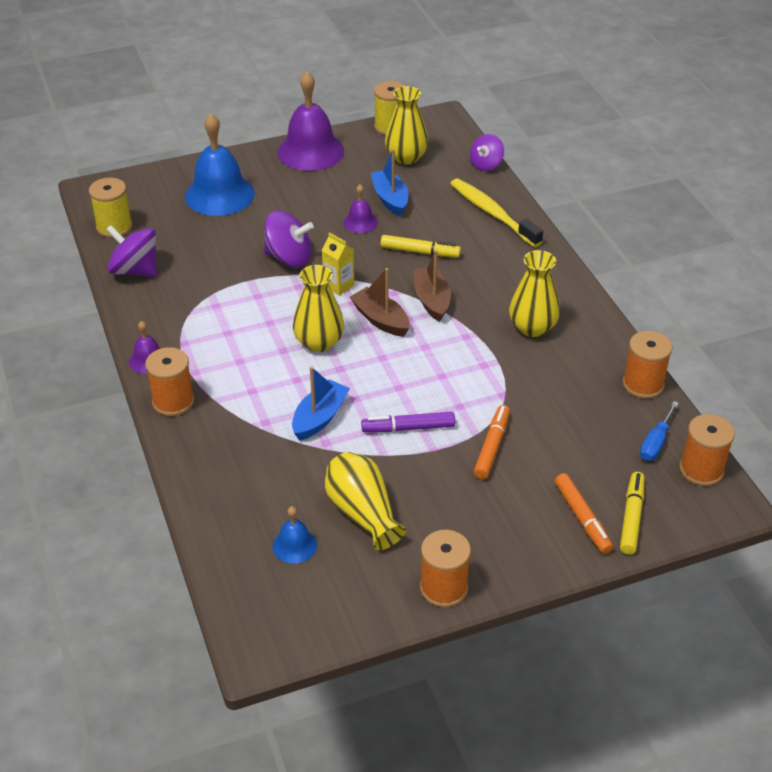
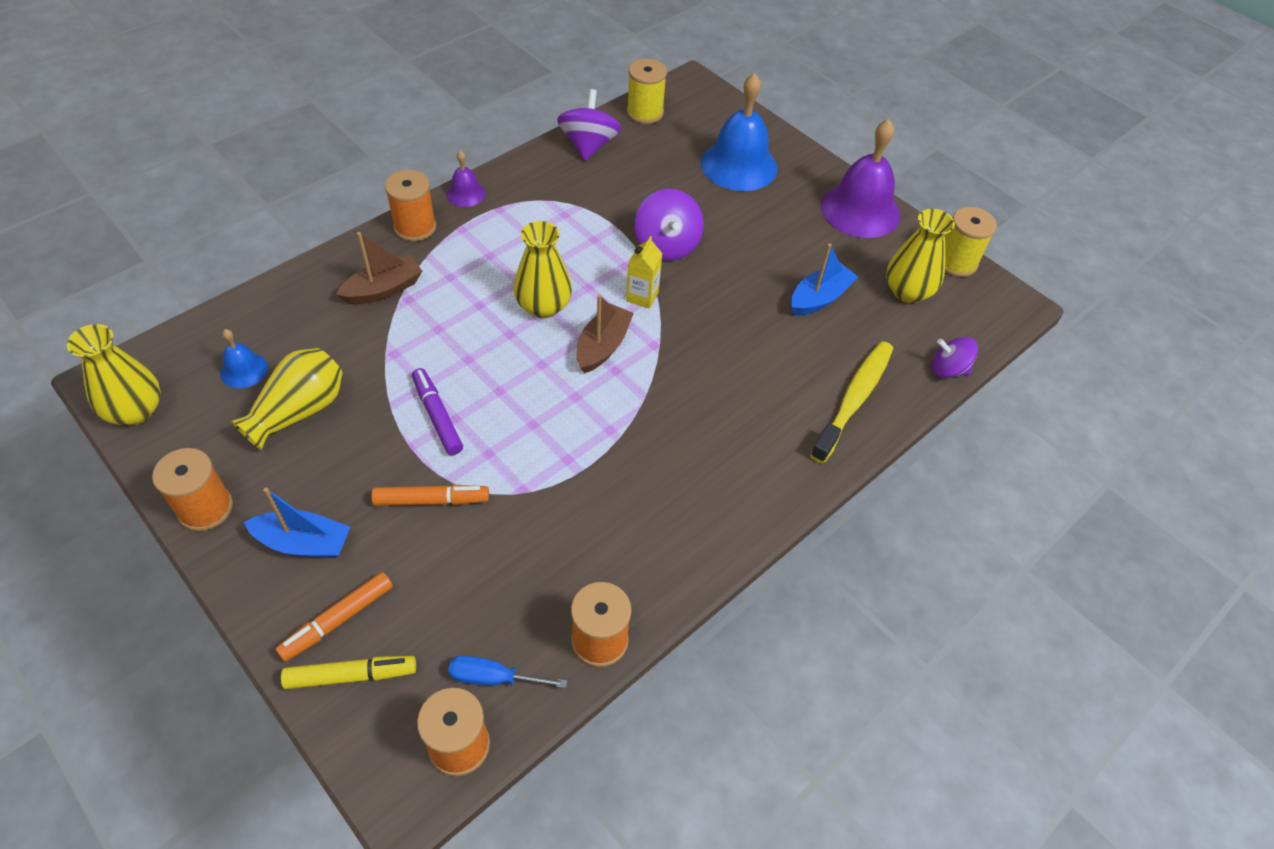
camera: 65 degrees right, 10 degrees up
(320, 417) = (429, 338): blue boat -> blue boat (304, 543)
(360, 222) = (761, 284): purple bell -> none
(420, 252) = (738, 349): yellow marker -> none
(431, 300) = (658, 382): brown boat -> brown boat (383, 289)
(532, 327) = (656, 492): yellow vase -> yellow vase (135, 411)

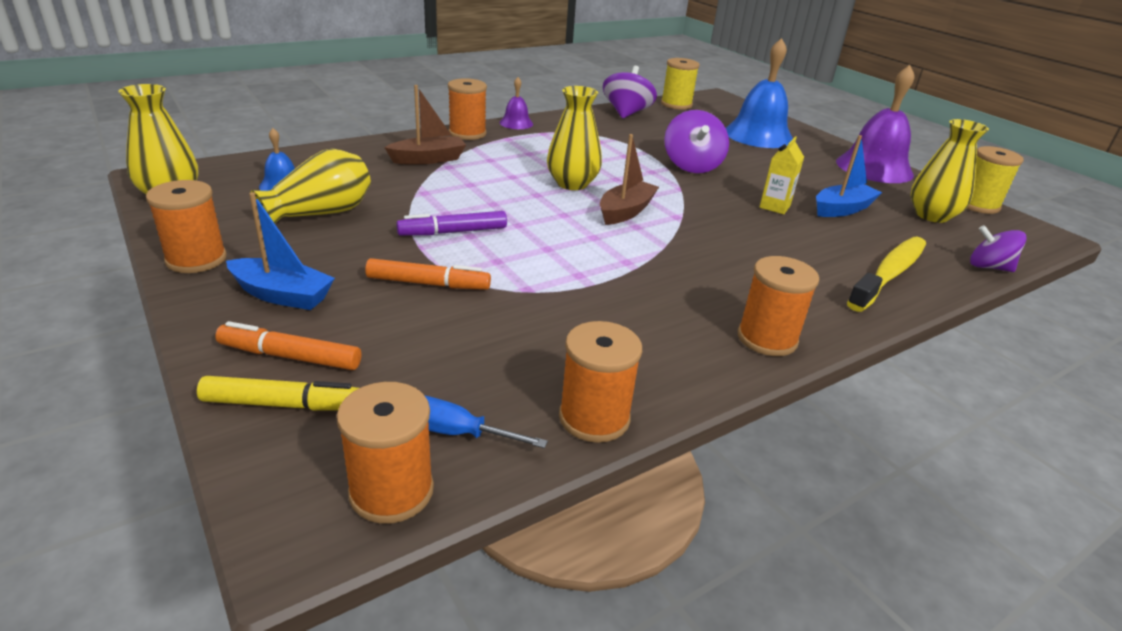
camera: 10 degrees right, 20 degrees down
(338, 620) = (290, 356): orange marker -> orange marker turned 45 degrees clockwise
(437, 416) = (453, 232): purple marker -> purple marker turned 90 degrees counterclockwise
(642, 296) = (667, 189): yellow carton -> yellow carton (774, 206)
(738, 515) = (767, 339): none -> orange spool

